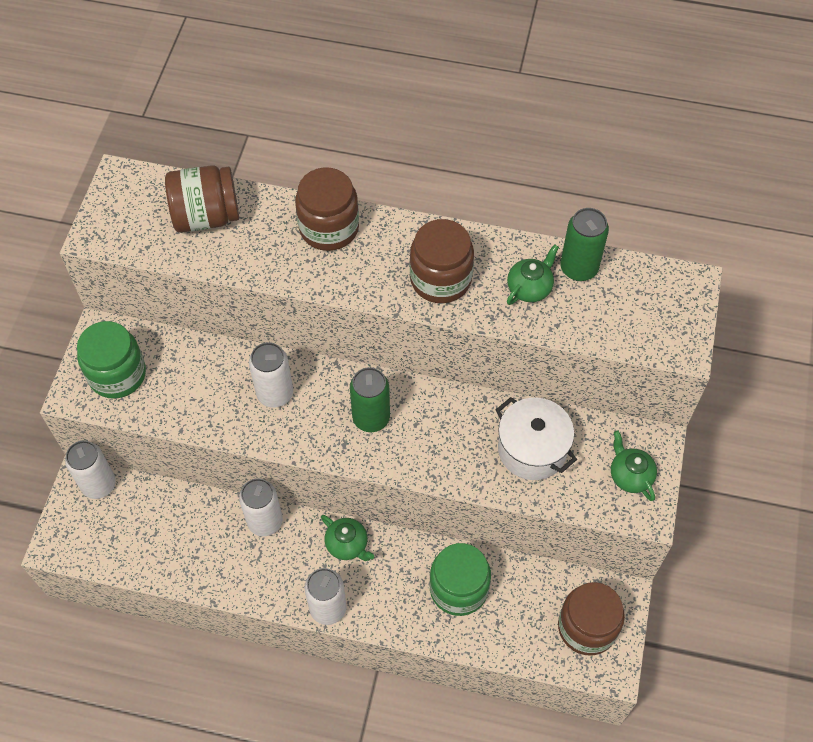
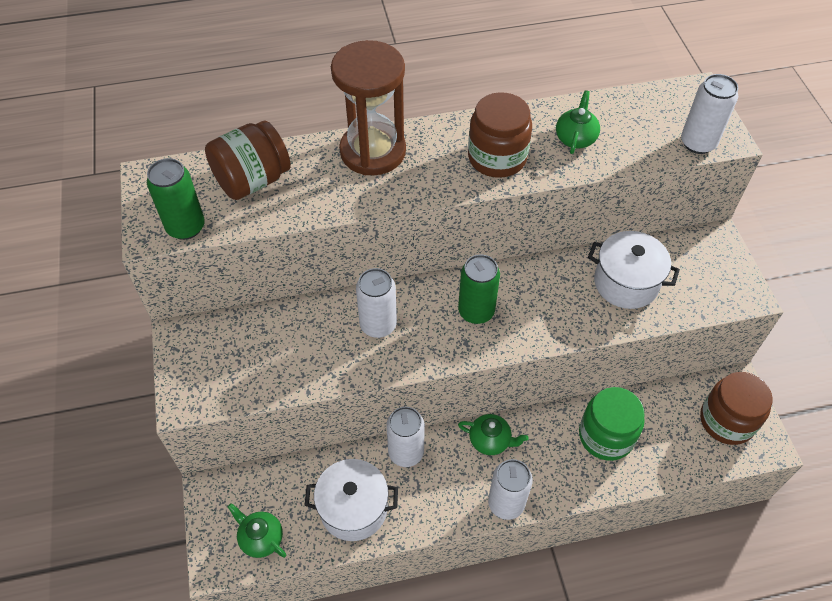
camera: 25 degrees left, 5 degrees down
(99, 485) = (230, 487): white can -> white can (698, 143)
(117, 374) = (218, 366): green jar -> none
(192, 551) = (353, 508): none -> white pot
(329, 228) = (373, 151): brown jar -> brown hourglass
(578, 268) = (604, 110): green can -> green can (186, 227)
(630, 475) = (715, 272): green teapot -> green teapot (261, 538)

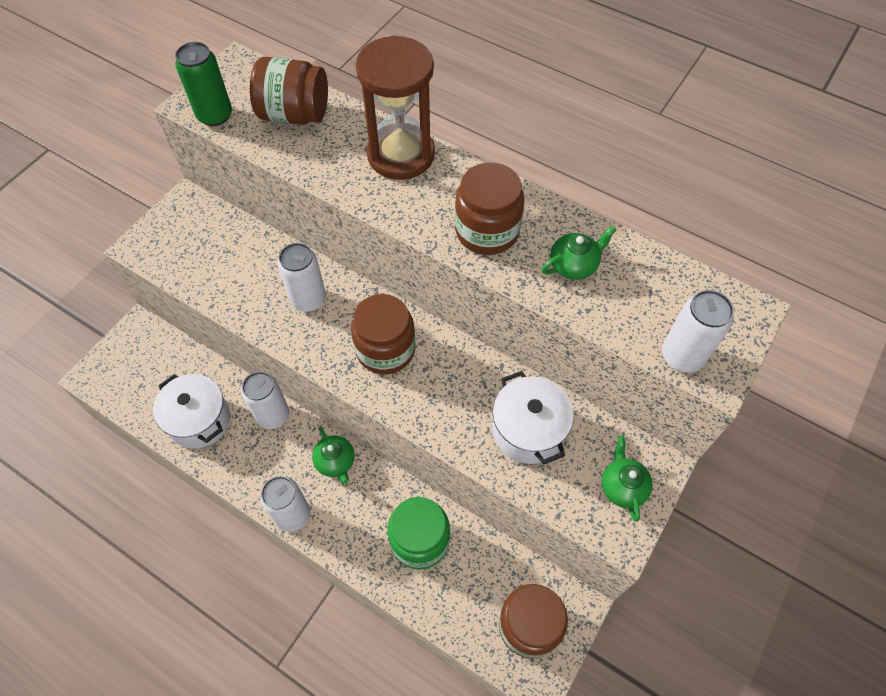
camera: 45 degrees right, 5 degrees up
(261, 538) = (130, 385): green teapot -> green teapot (622, 486)
(476, 311) = (385, 349): green can -> brown jar

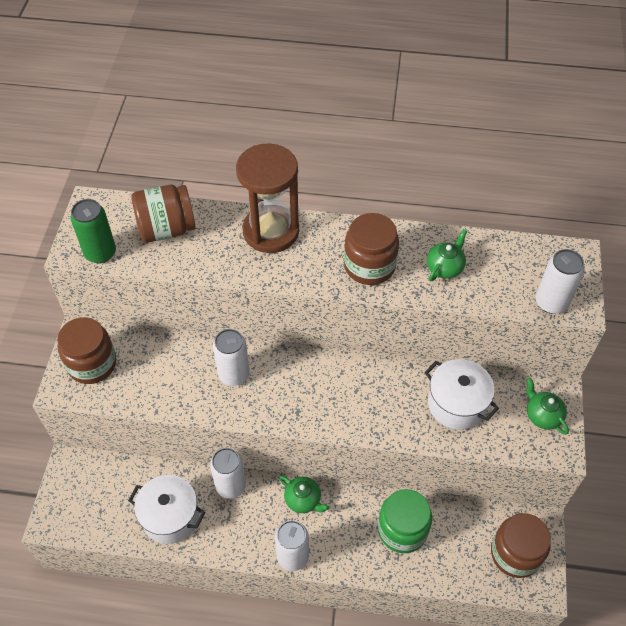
camera: 25 degrees left, 5 degrees down
(385, 349) = (317, 388): brown jar -> brown jar (92, 364)

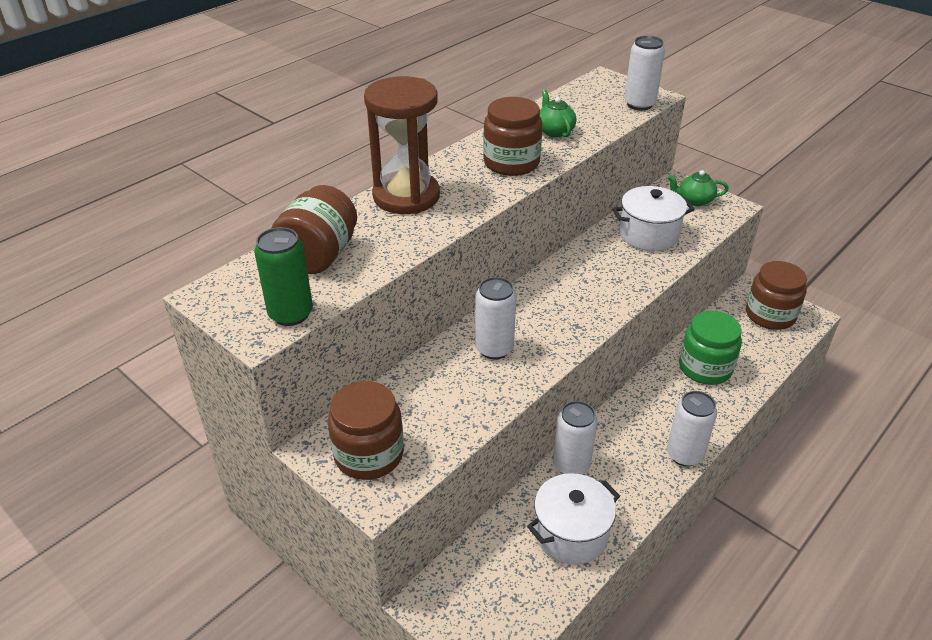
camera: 55 degrees left, 15 degrees down
(303, 500) = (628, 418): green teapot -> none

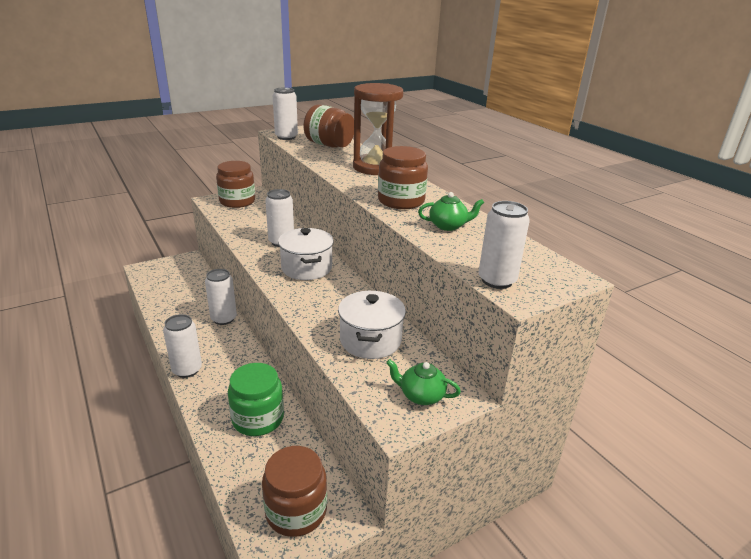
camera: 105 degrees right, 10 degrees down
(291, 314) = (286, 137): green can -> white can
(571, 533) = (179, 306): white pot -> white pot (306, 268)
(694, 200) = (421, 395): green teapot -> green teapot turned 90 degrees counterclockwise

